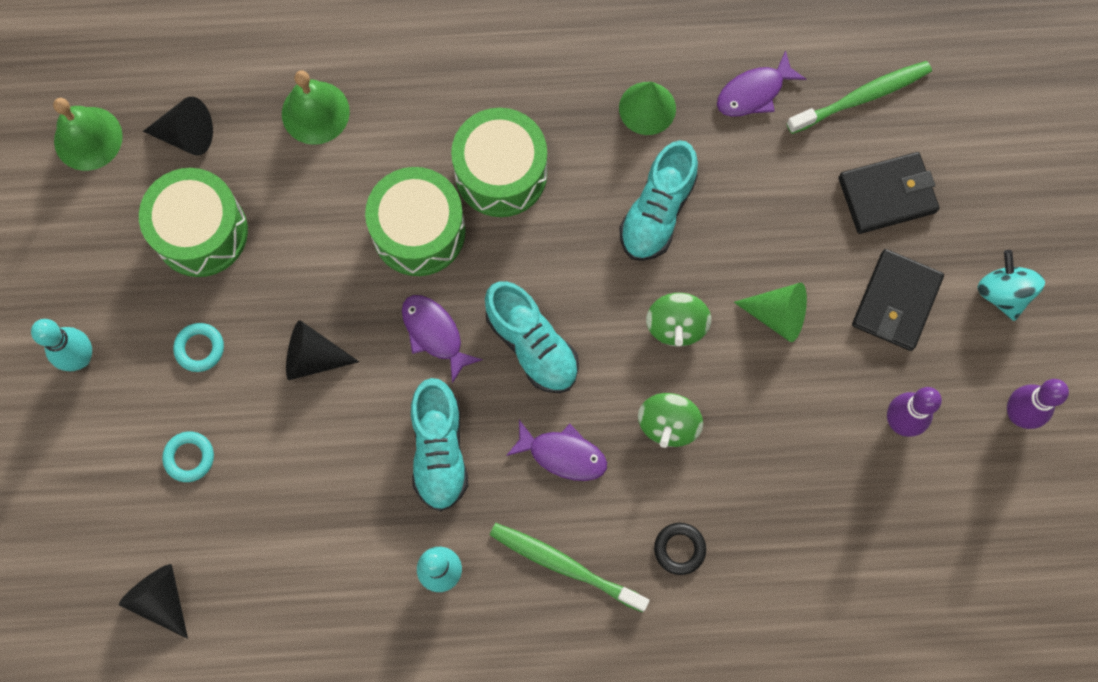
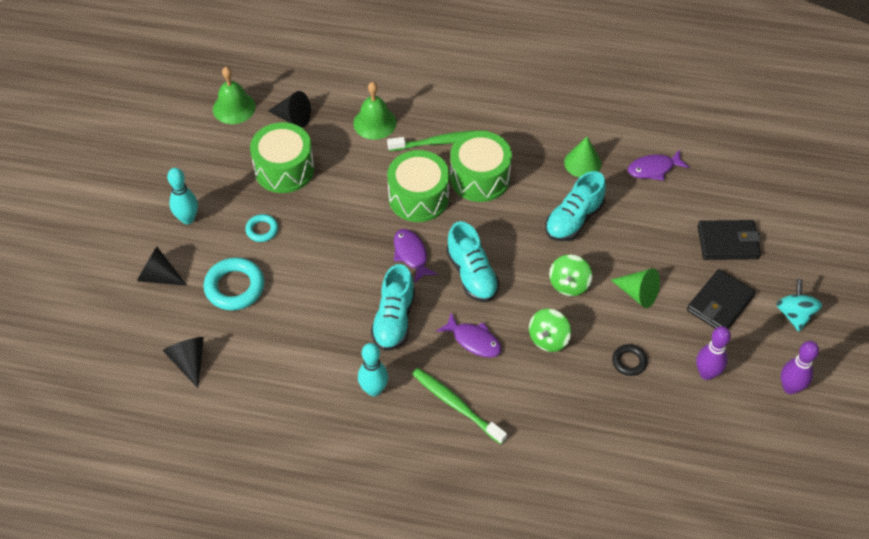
camera: 15 degrees right, 20 degrees down
(189, 457) = (235, 287): turquoise ring -> turquoise ring, size x1.79
(313, 357) = (330, 250): black cone -> black cone (159, 276)
(679, 549) = (536, 413): black ring -> black ring (629, 361)
(861, 97) = (723, 186): green toothbrush -> green toothbrush (440, 142)

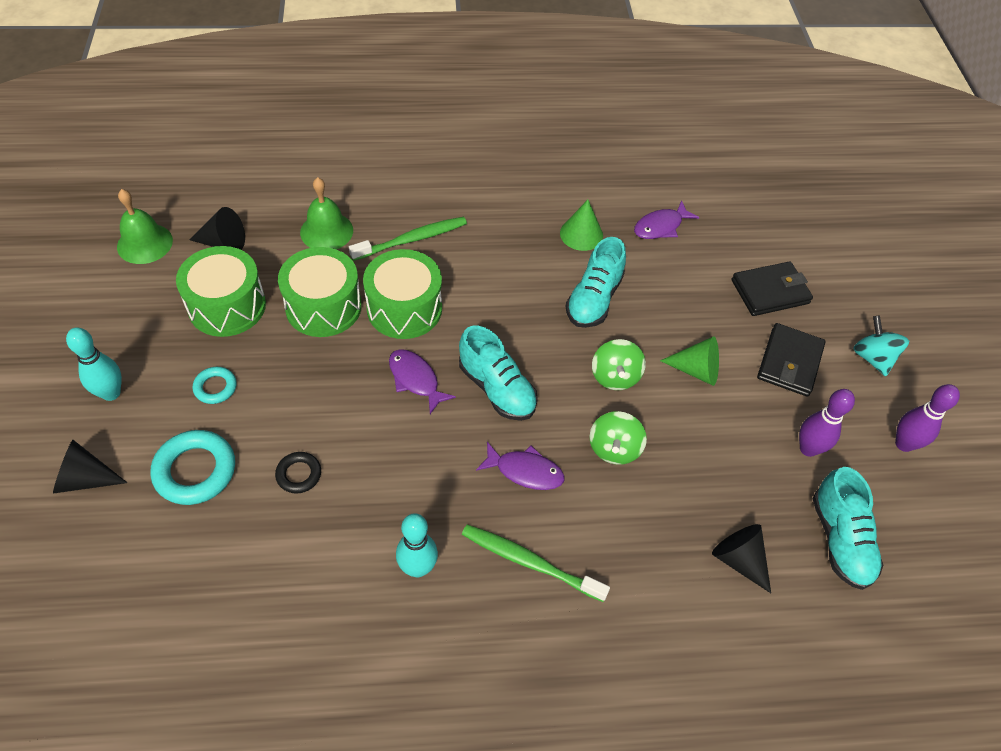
camera: 20 degrees left, 0 degrees up
(189, 362) = (152, 590): black cone -> black cone (739, 560)
(394, 320) = (417, 467): turquoise shoe -> turquoise shoe (840, 540)
(479, 178) = (470, 272): green drum -> green drum (323, 306)
(629, 361) = (717, 455): black ring -> black ring (299, 474)

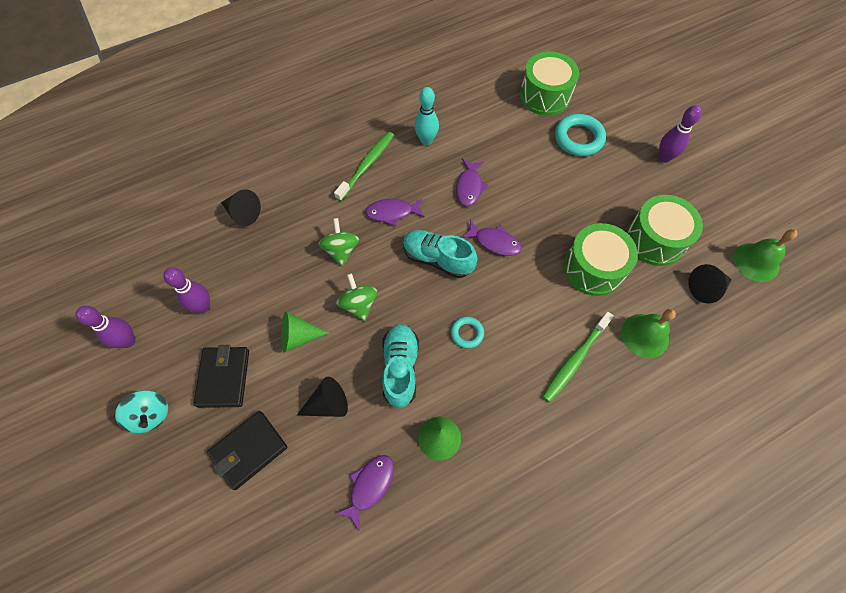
camera: 160 degrees right, 10 degrees up
(85, 479) = (629, 113): black cone -> black cone (328, 404)
(111, 393) = (664, 157): turquoise bowling pin -> purple bowling pin
(215, 387) = (610, 185): turquoise ring -> turquoise ring (467, 333)
(299, 474) = (522, 158): black ring -> none
(400, 464) = (469, 187): none -> purple fish
(404, 308) = (537, 292): green drum -> green drum (545, 96)
(530, 562) = (366, 165): green toothbrush -> green toothbrush turned 60 degrees counterclockwise
(840, 540) = (178, 250): turquoise shoe -> none

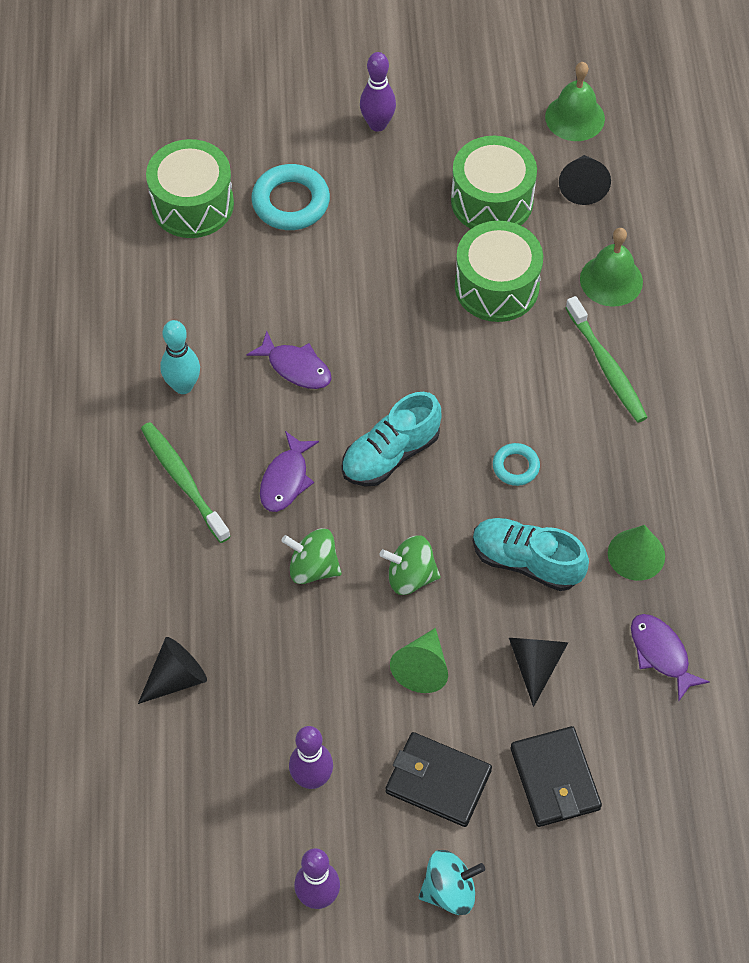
camera: 65 degrees left, 5 degrees down
(494, 242) = (400, 377): purple fish -> none

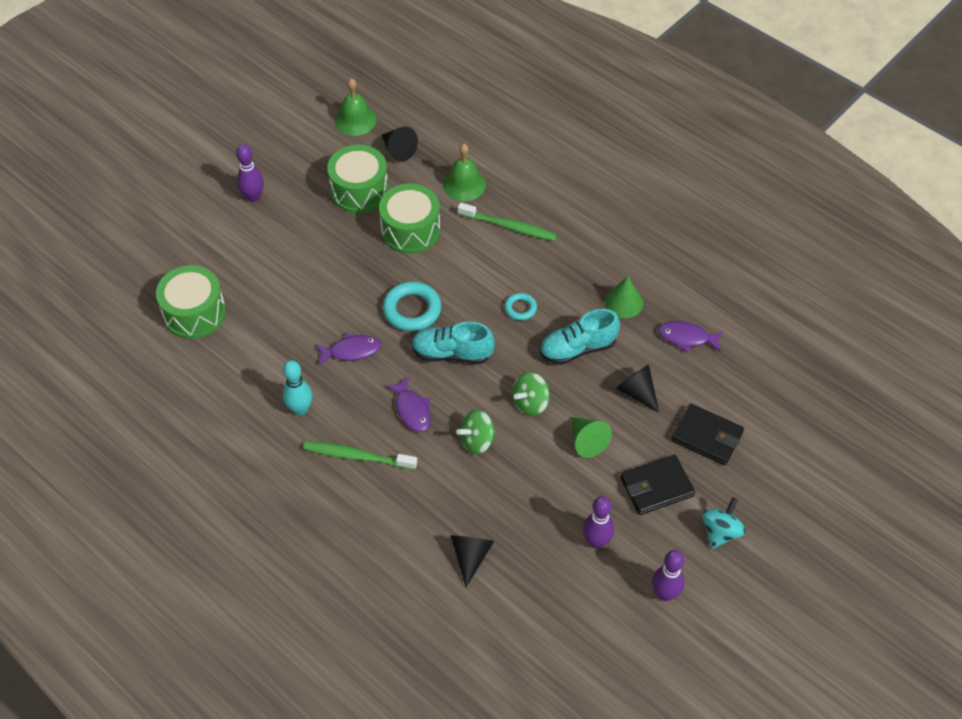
camera: 45 degrees left, 5 degrees down
(290, 202) = (250, 271): turquoise ring -> turquoise ring (412, 310)
(390, 454) = (452, 353): turquoise shoe -> turquoise shoe turned 90 degrees clockwise

